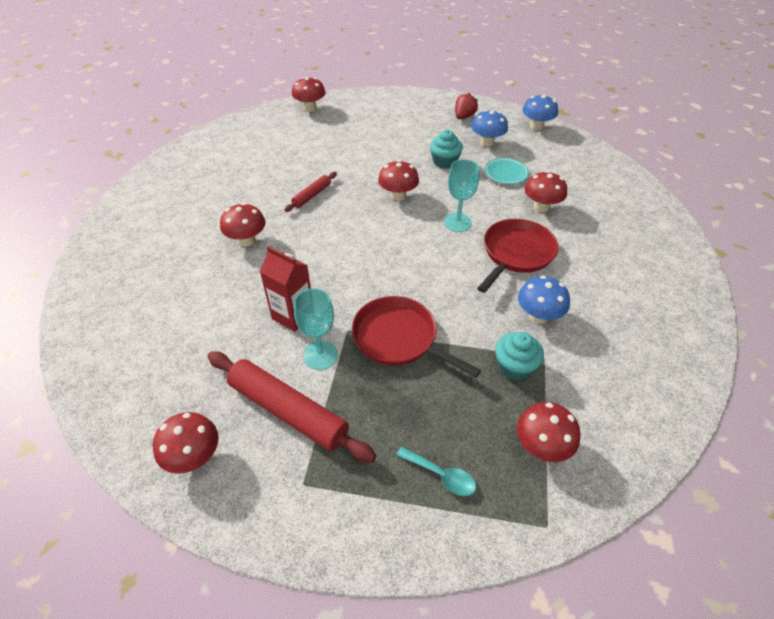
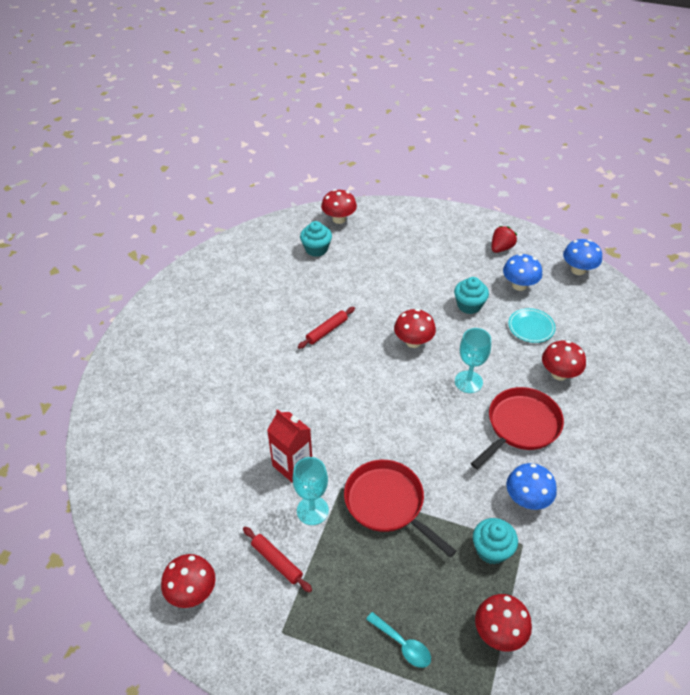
camera: 10 degrees right, 0 degrees up
(247, 240) = (258, 376): red mushroom -> none
(288, 411) = (277, 561): red rolling pin -> red rolling pin, size x0.51
(292, 132) = (316, 249): none -> turquoise cupcake

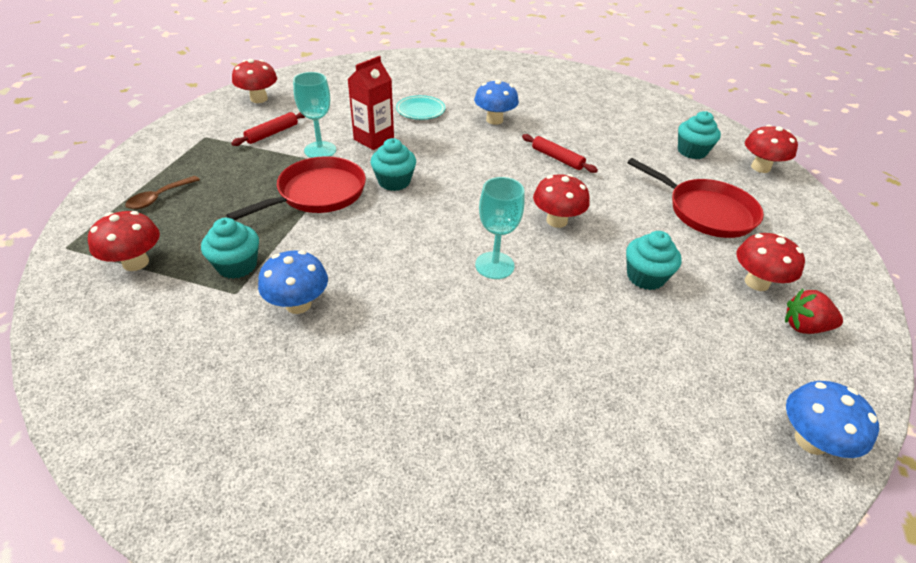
camera: 85 degrees right, 5 degrees down
(366, 445) = (394, 182): none -> turquoise cupcake
(402, 644) = (159, 198): turquoise spoon -> brown spoon
(501, 248) = (804, 327): red strawberry -> red strawberry turned 150 degrees clockwise
(519, 285) = (719, 341): blue mushroom -> blue mushroom (494, 120)
(520, 426) = (418, 311): red pan -> red pan (706, 211)
(531, 327) = (621, 345): turquoise plate -> turquoise plate (420, 111)
(559, 374) = (525, 370): red mushroom -> red mushroom (756, 282)

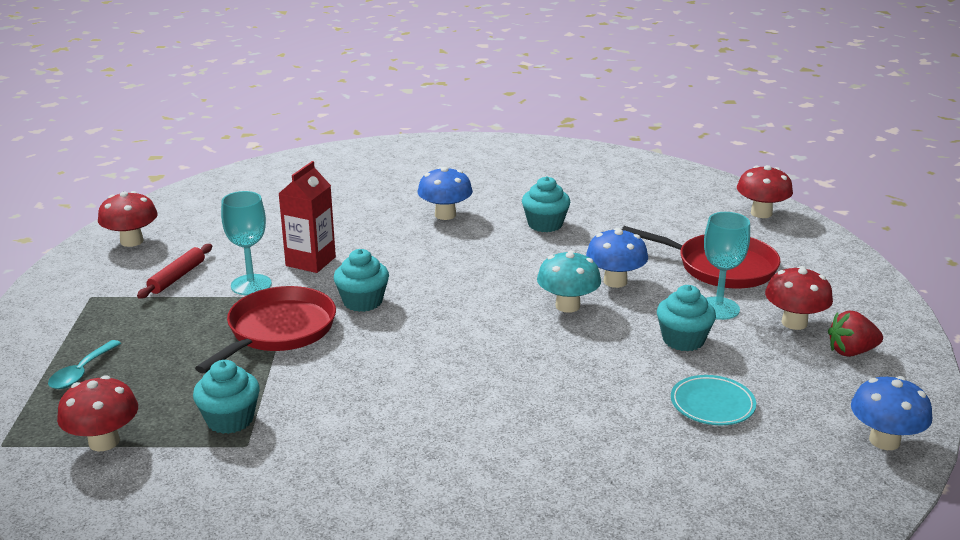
camera: 15 degrees left, 15 degrees down
(159, 198) = (81, 372): brown spoon -> turquoise spoon
(298, 304) = (326, 440): blue mushroom -> blue mushroom (615, 281)
(420, 111) = (349, 220): turquoise plate -> turquoise plate (712, 405)
(494, 265) = (521, 361): turquoise goblet -> turquoise goblet (718, 308)
(556, 221) = (567, 306): red mushroom -> turquoise mushroom
(557, 158) = (538, 243): red rolling pin -> none
(692, 151) = (683, 209): turquoise cupcake -> turquoise cupcake (545, 224)

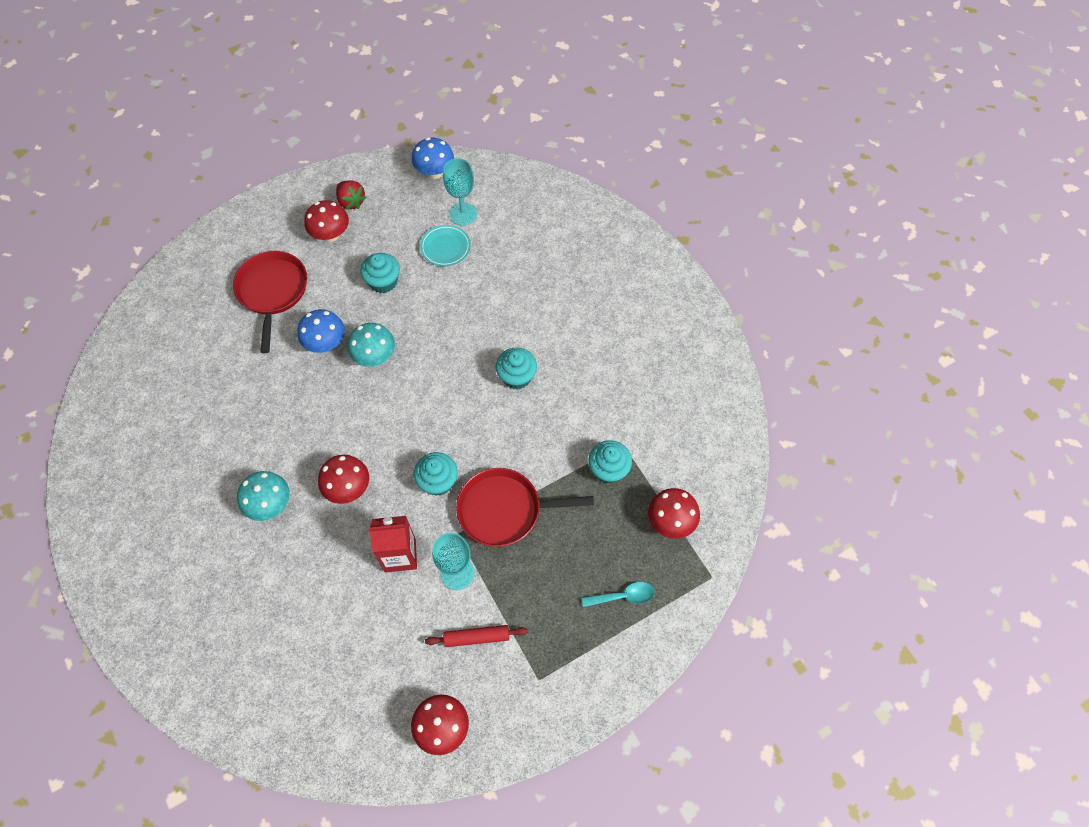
camera: 120 degrees left, 35 degrees up
(445, 215) = (270, 504): blue mushroom -> turquoise mushroom
(545, 224) = (254, 424): turquoise cupcake -> turquoise cupcake (516, 377)
(718, 308) = (333, 276): turquoise goblet -> turquoise goblet (463, 214)
(761, 213) = (167, 293): red mushroom -> red mushroom (348, 488)

